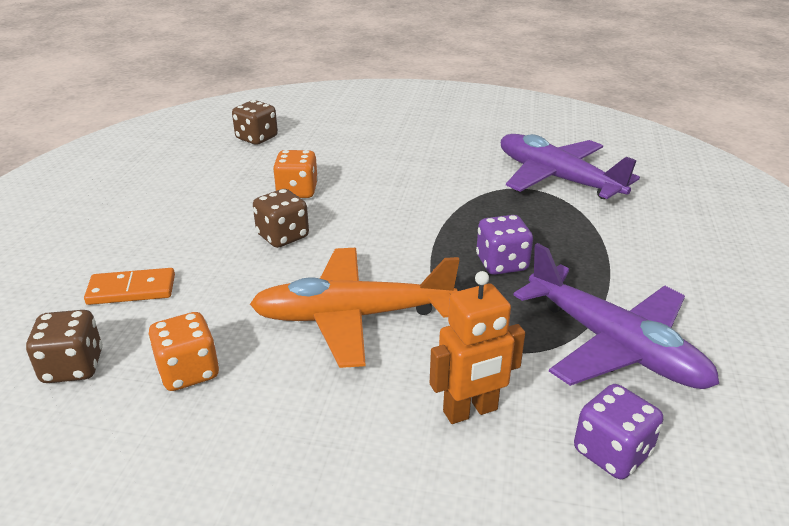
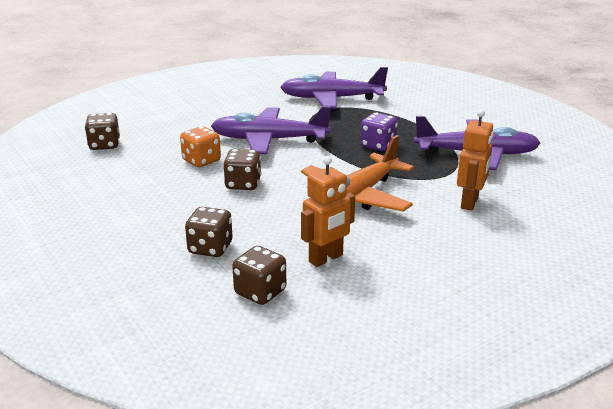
camera: 45 degrees left, 5 degrees down
(132, 290) = (210, 248): orange domino -> brown dice
(188, 372) = (326, 258): orange dice -> orange robot
(398, 198) = (269, 140): none -> purple plane
(612, 452) = (536, 187): purple dice -> none

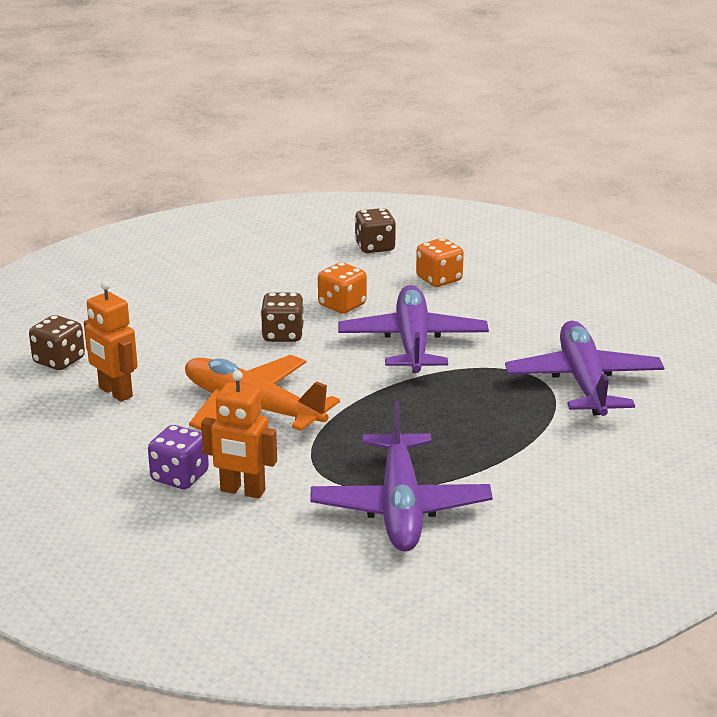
camera: 85 degrees right, 0 degrees up
(175, 127) = (439, 279): none -> orange dice
(210, 248) = (141, 329): brown dice -> none
(378, 145) = (413, 422): purple dice -> purple dice (180, 477)

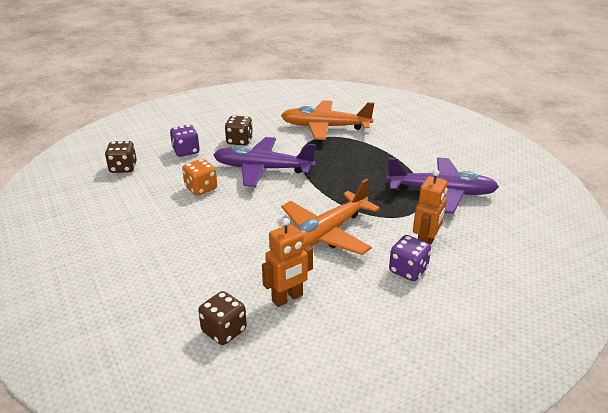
camera: 80 degrees left, 5 degrees up
(283, 335) = (231, 215): brown dice -> brown dice (239, 141)
(439, 279) = (186, 151): orange dice -> purple dice
(583, 382) = (325, 127): purple plane -> orange plane

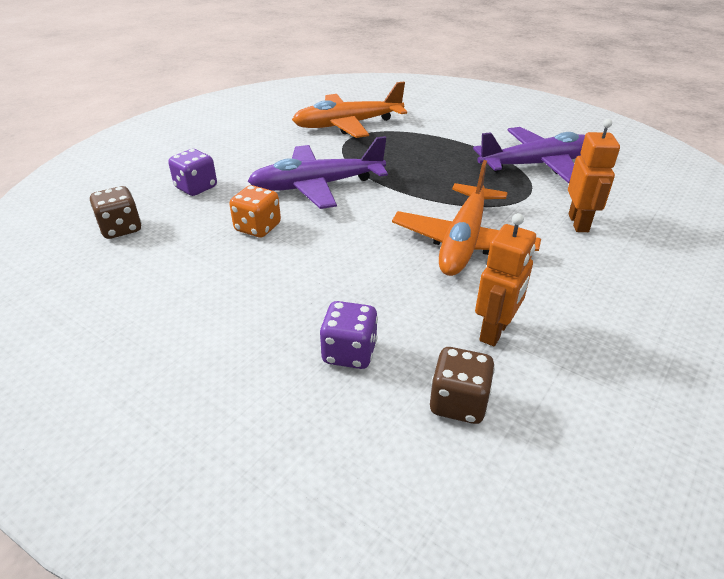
camera: 25 degrees left, 5 degrees up
(239, 141) = (258, 160): brown dice -> none
(408, 270) = (590, 255): purple dice -> purple dice (349, 352)

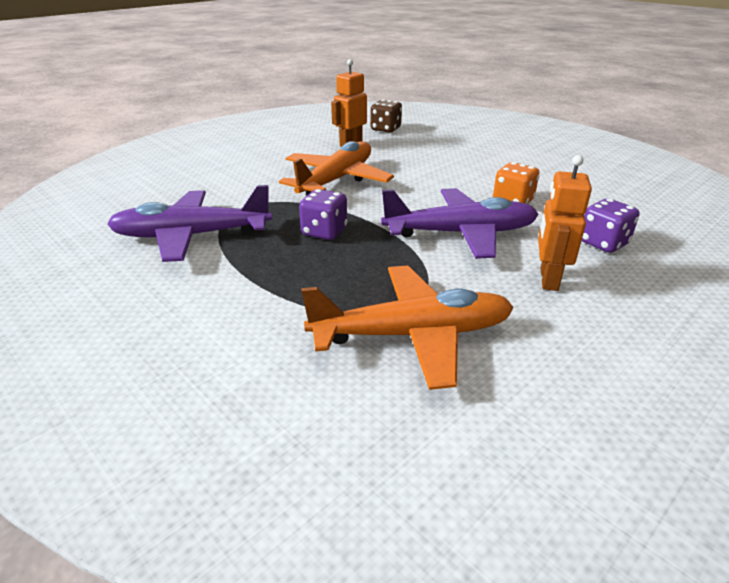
camera: 170 degrees left, 5 degrees down
(121, 229) = (644, 210): brown dice -> none
(349, 352) = (436, 143): purple dice -> purple dice (324, 232)
(579, 223) = (229, 183): orange robot -> orange robot (548, 279)

